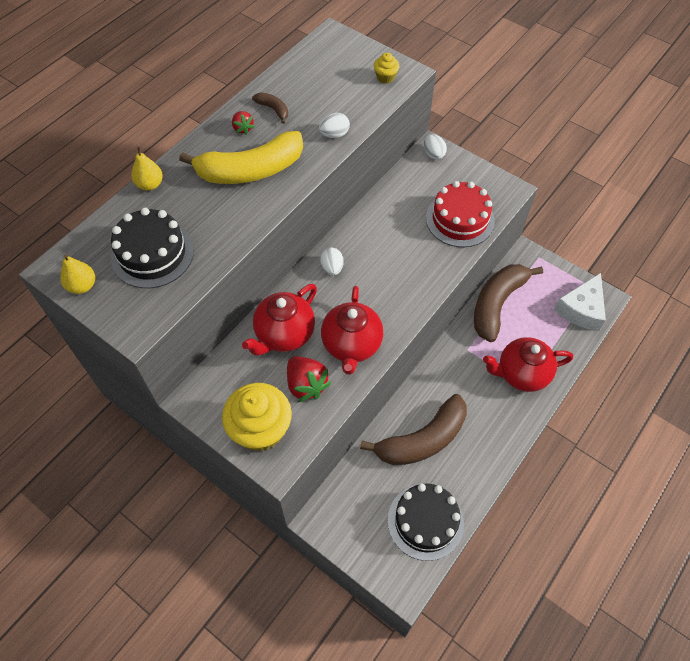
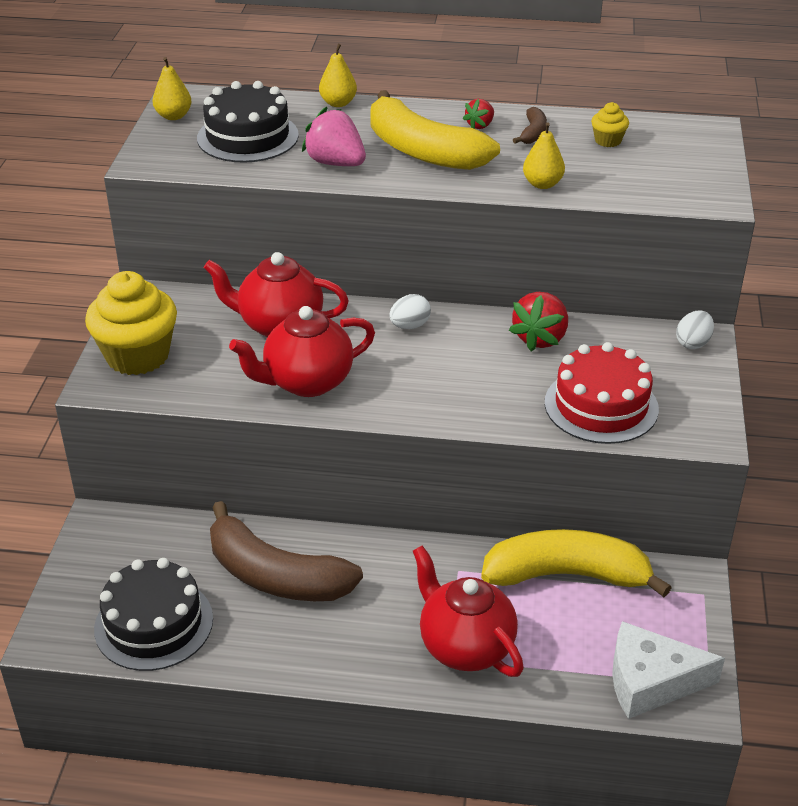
camera: 60 degrees right, 20 degrees down
(229, 221) = (335, 163): none -> pink strawberry
(306, 385) = (222, 367): red strawberry -> red strawberry (540, 338)
(334, 134) = (542, 184): white egg -> yellow pear
(385, 77) = (687, 188): yellow cupcake -> yellow cupcake (608, 141)
(497, 304) = (567, 575): brown banana -> yellow banana

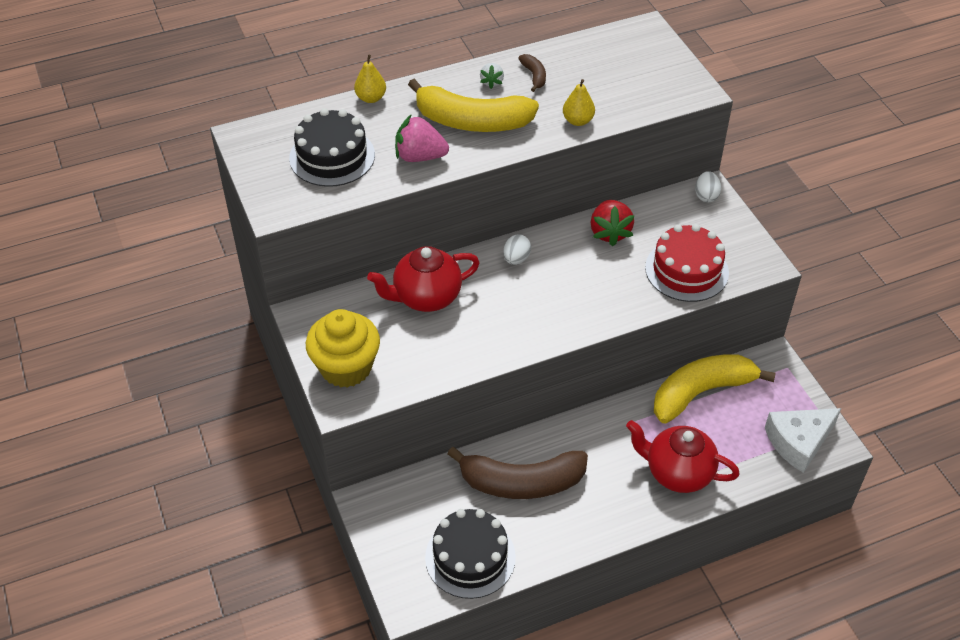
camera: 30 degrees left, 10 degrees up
(173, 116) = (255, 158): yellow pear -> none
(307, 382) = (485, 336): red teapot -> none
(480, 125) = (492, 82): red strawberry -> white strawberry
(608, 141) = (589, 64): yellow cupcake -> none

